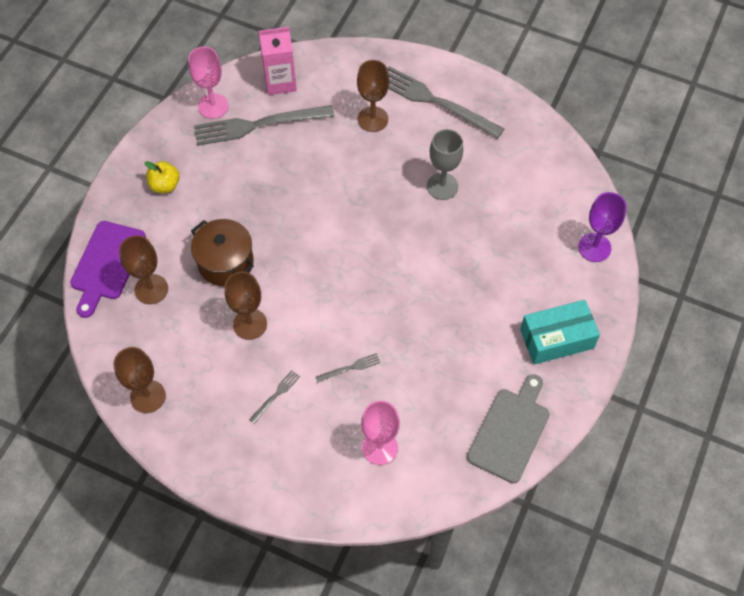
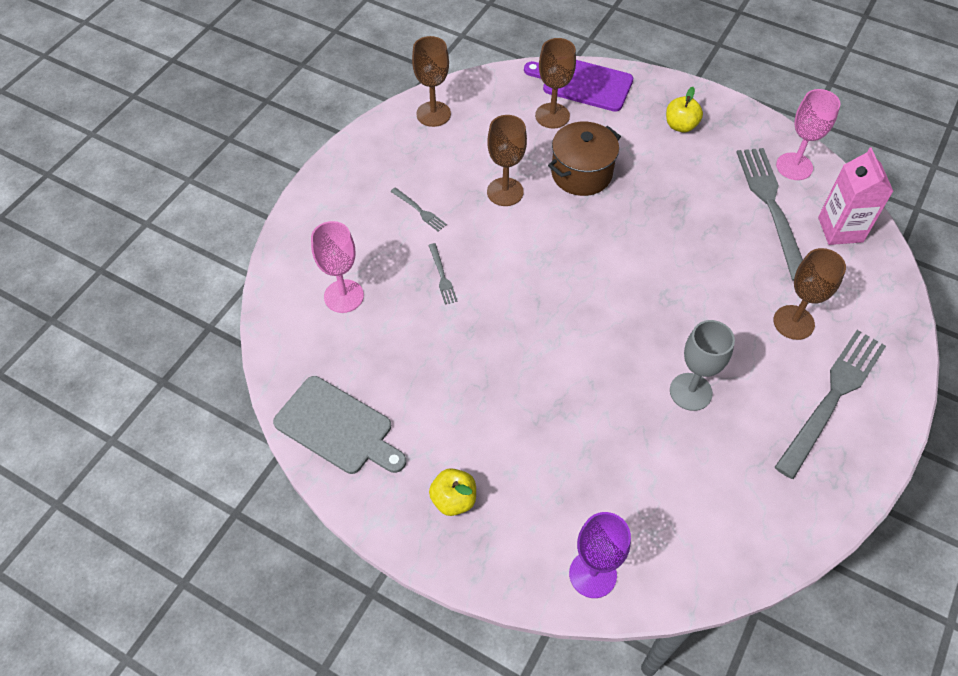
camera: 95 degrees right, 5 degrees down
(556, 339) = (453, 499): turquoise box -> yellow apple

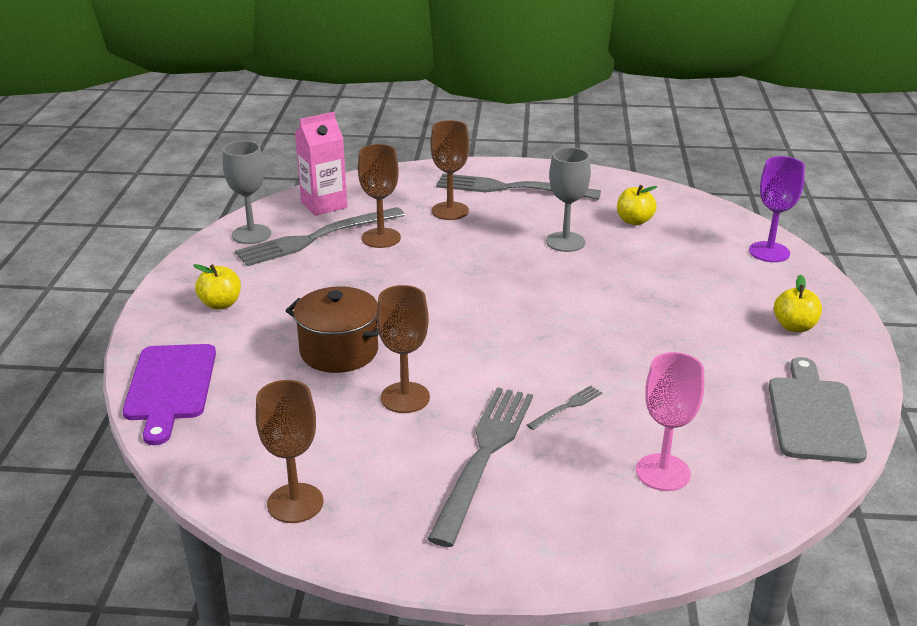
camera: 115 degrees left, 25 degrees down
(419, 210) = (484, 456): grey fork -> grey fork, size x2.38
(552, 116) = (247, 396): brown goblet -> brown goblet (381, 238)
(713, 479) = (634, 221): none -> yellow apple
(794, 166) = (251, 234): pink goblet -> grey goblet

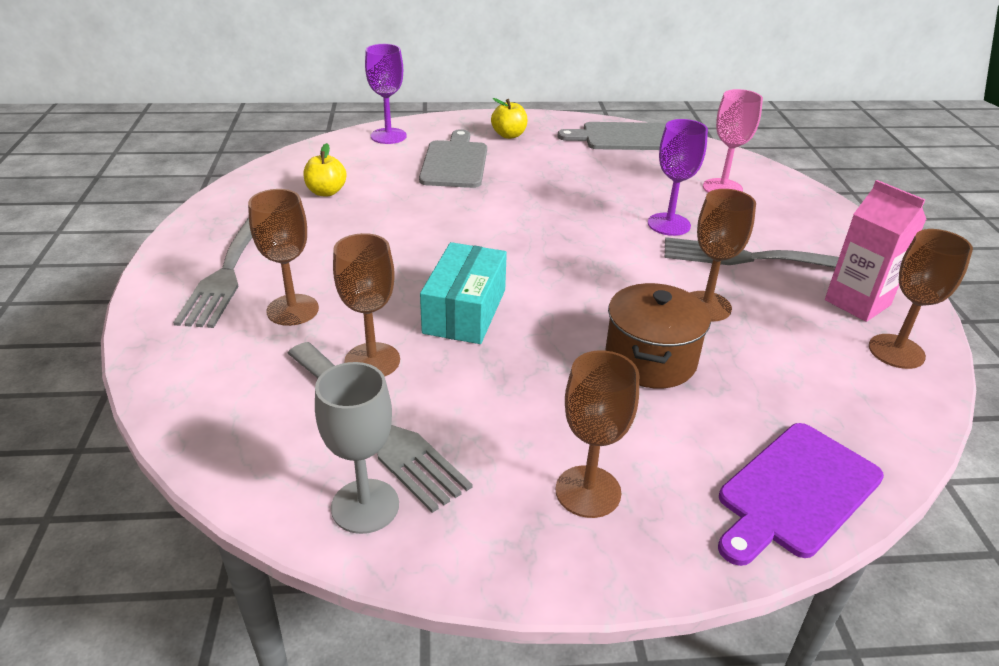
camera: 100 degrees left, 5 degrees up
(170, 386) = (796, 492): purple cutting board -> purple cutting board turned 150 degrees clockwise
(220, 304) = (588, 491): yellow apple -> brown goblet
(324, 204) = (258, 435): pink carton -> pink carton (857, 302)
(430, 275) = (465, 311): none -> turquoise box
(565, 242) = (375, 229): grey goblet -> none
(567, 407) = (669, 224): grey fork -> purple goblet
(709, 286) = (454, 162): none -> grey cutting board

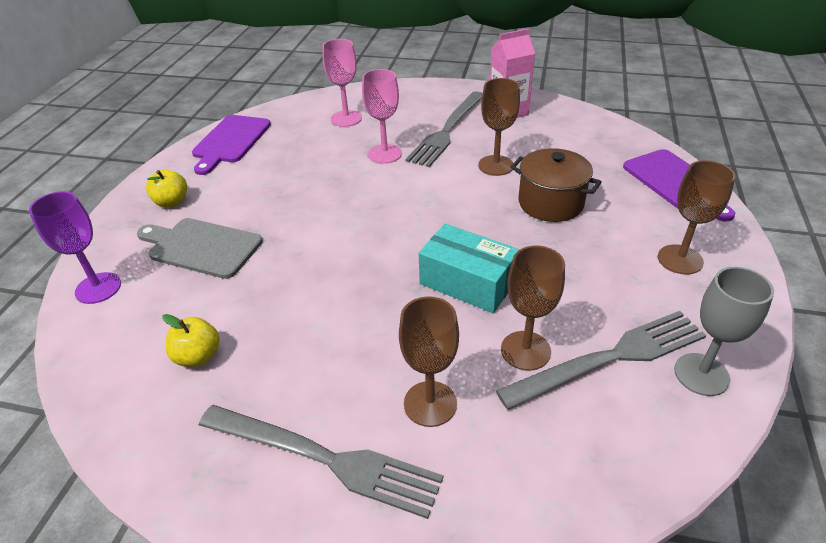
camera: 70 degrees left, 5 degrees up
(622, 137) = (230, 141): grey cutting board -> purple cutting board
(669, 224) = (385, 154): purple goblet -> pink goblet
(896, 351) = (558, 115): brown goblet -> none

